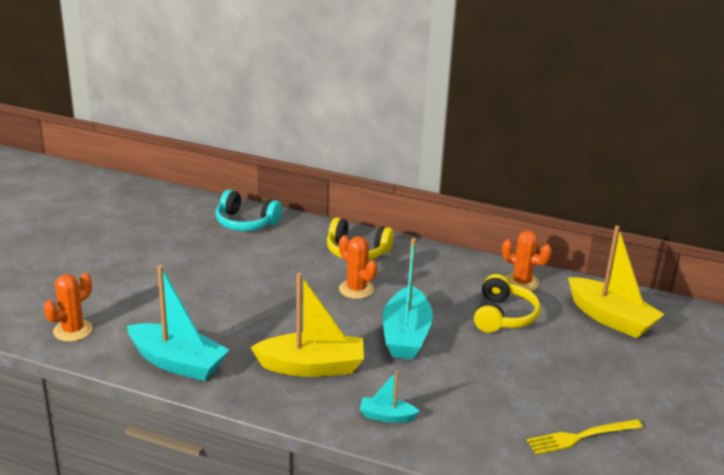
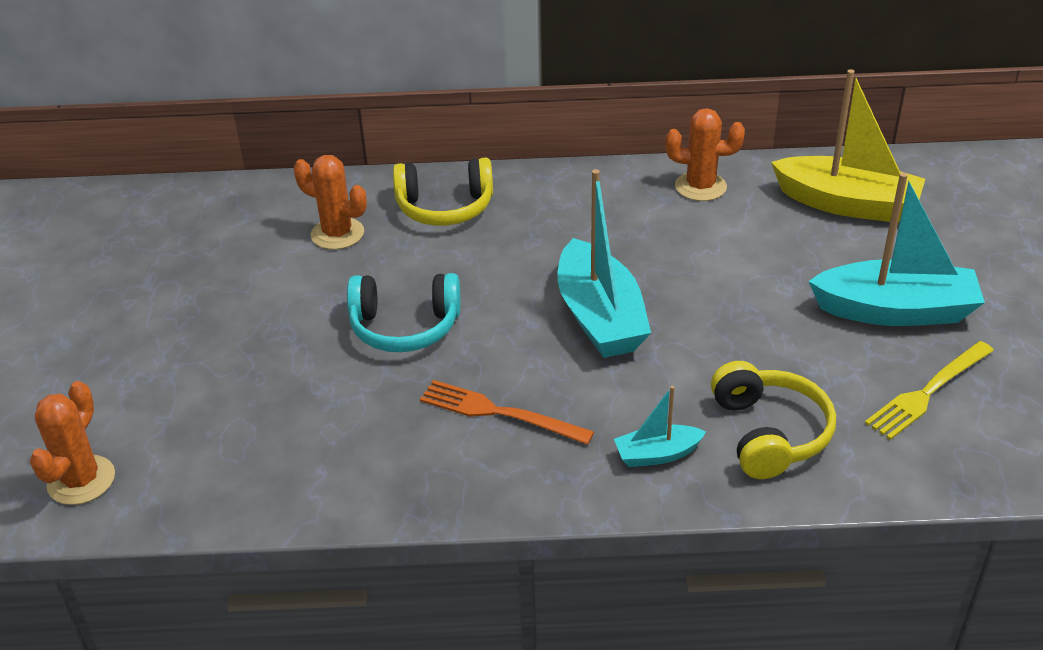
camera: 20 degrees left, 10 degrees up
(177, 362) = (290, 477): turquoise boat -> turquoise boat (895, 311)
(246, 222) = (248, 210): turquoise headphones -> turquoise headphones (405, 327)
(311, 366) = (499, 413): yellow boat -> orange fork
(356, 289) = (483, 267): orange cactus -> orange cactus (337, 234)
(503, 316) = (710, 245): yellow headphones -> yellow headphones (769, 433)

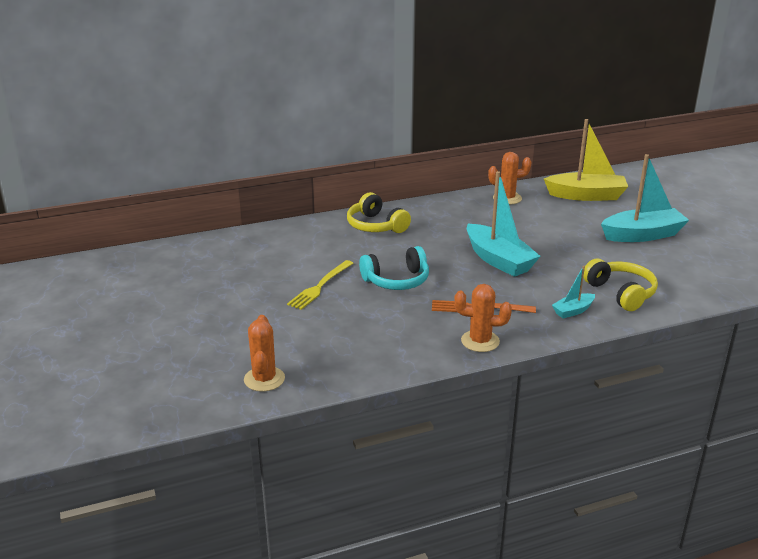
camera: 20 degrees left, 10 degrees down
(337, 234) = (323, 246): orange cactus -> orange cactus (480, 341)
(445, 207) = (376, 226): yellow headphones -> yellow headphones turned 75 degrees clockwise
(927, 392) = (682, 264): yellow fork -> yellow fork (320, 286)

